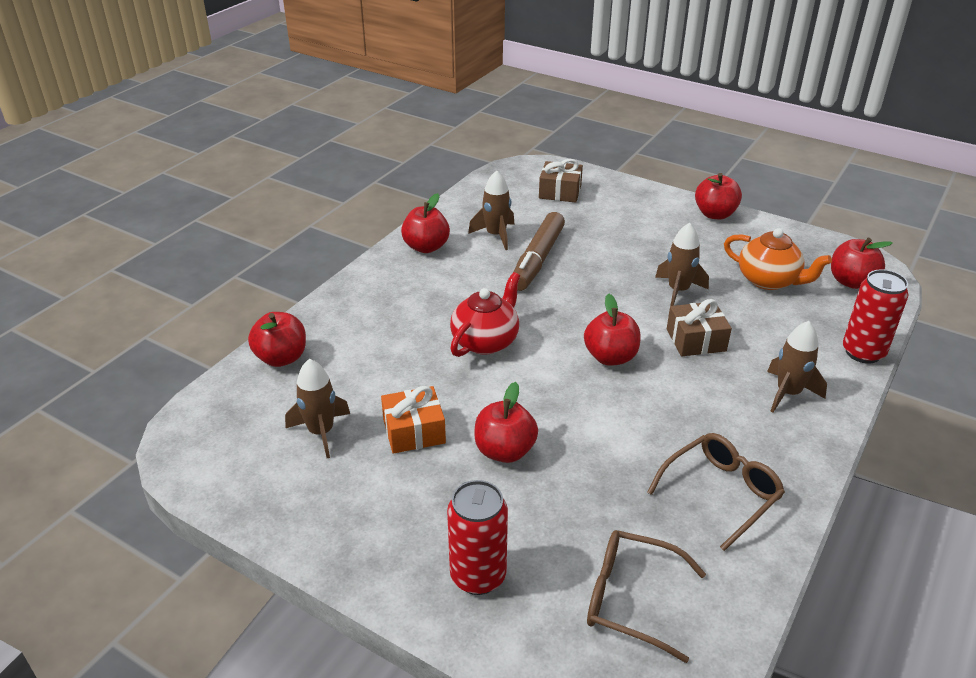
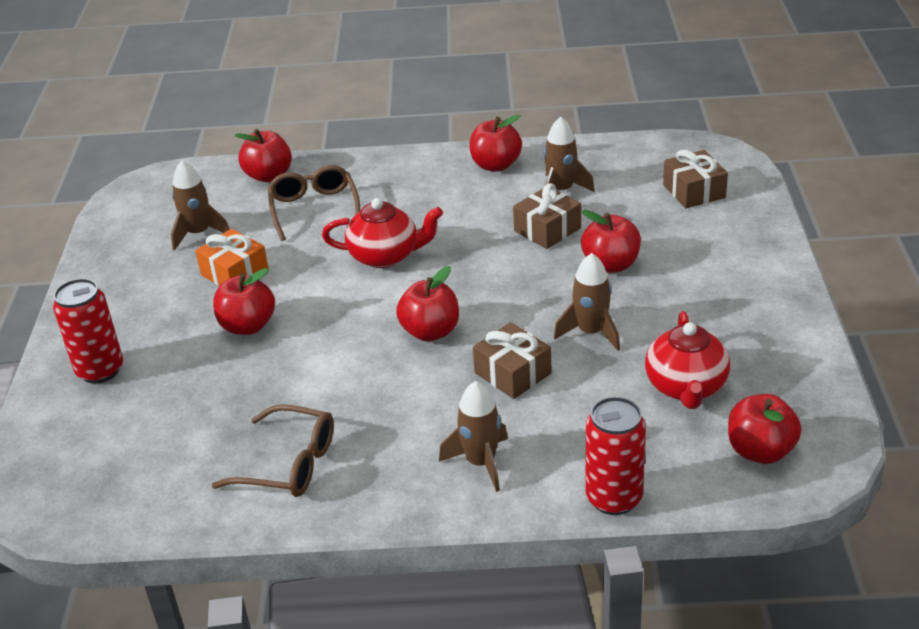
camera: 60 degrees right, 0 degrees up
(537, 259) = (547, 229): brown marker -> brown gift
(631, 599) = (125, 455): brown glasses -> brown glasses (314, 209)
(715, 214) = (786, 304): red apple -> red apple (611, 265)
(769, 280) = (686, 387): orange teapot -> red teapot

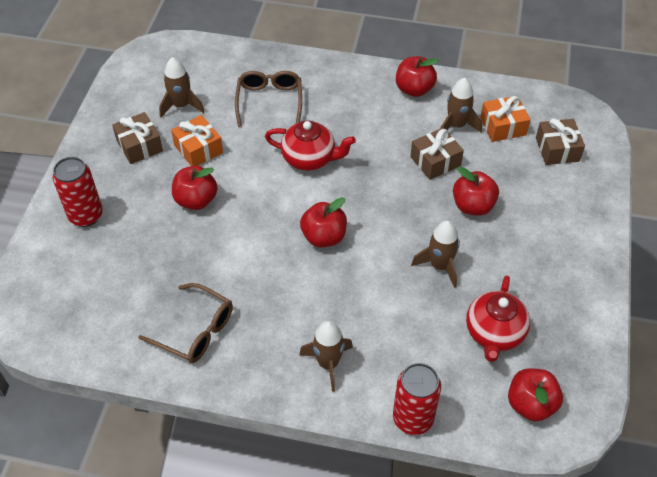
camera: 10 degrees right, 15 degrees up
(268, 175) = (244, 61): red apple -> none
(513, 373) = (372, 289): brown gift -> brown gift (139, 145)
(619, 181) = (503, 126): none -> orange gift

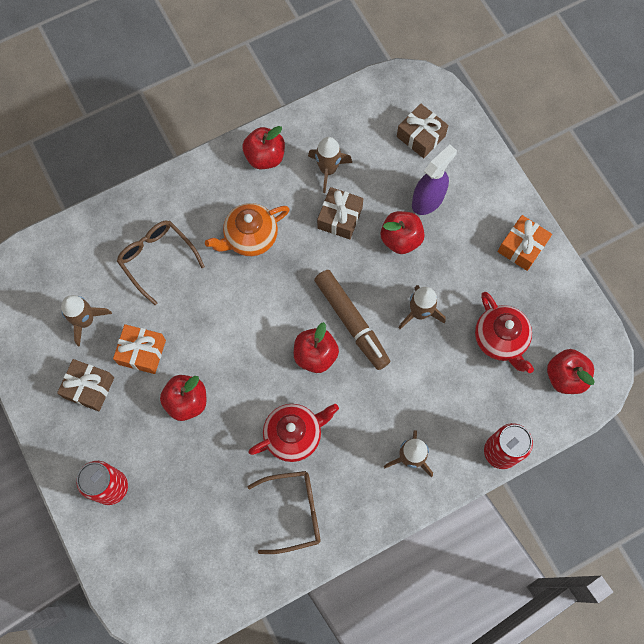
camera: 40 degrees left, 20 degrees up
(309, 158) = (241, 291): red teapot -> red teapot (294, 435)
(351, 130) = (250, 237): none -> orange teapot
(375, 234) = (351, 322): none -> brown marker
(503, 126) = (363, 143): orange gift -> orange gift (522, 247)
(522, 194) = (428, 200): none -> purple spray bottle

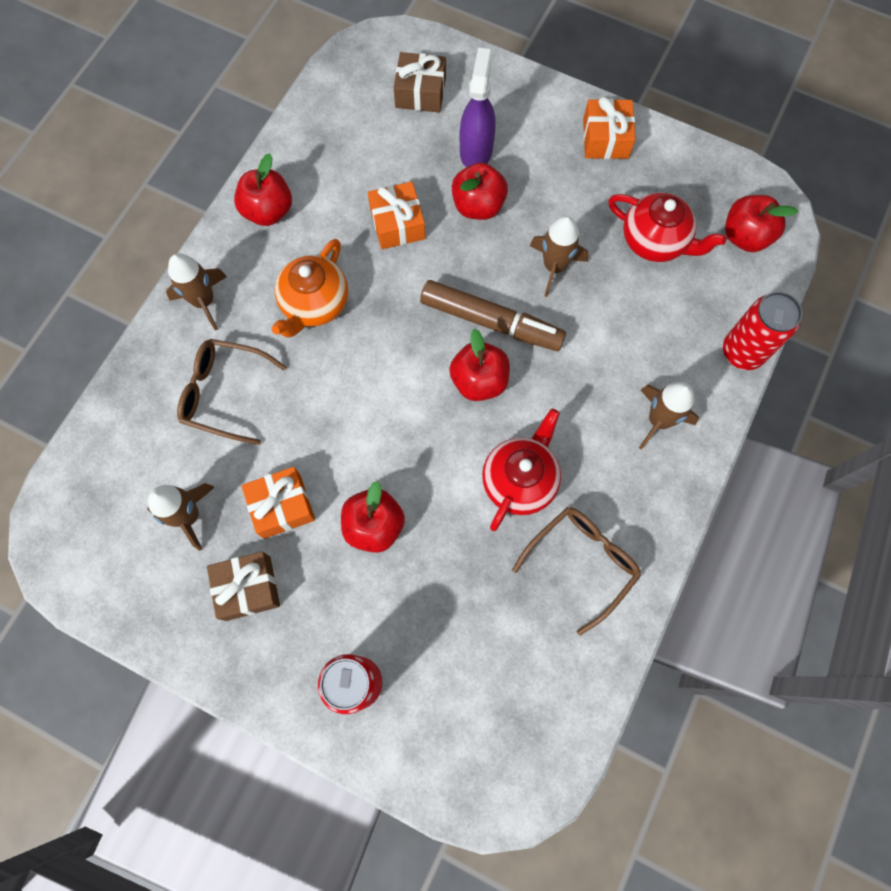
camera: 35 degrees left, 0 degrees up
(328, 170) = (348, 183): brown rocket -> brown rocket (204, 301)
(339, 218) = (397, 224): brown gift -> orange gift

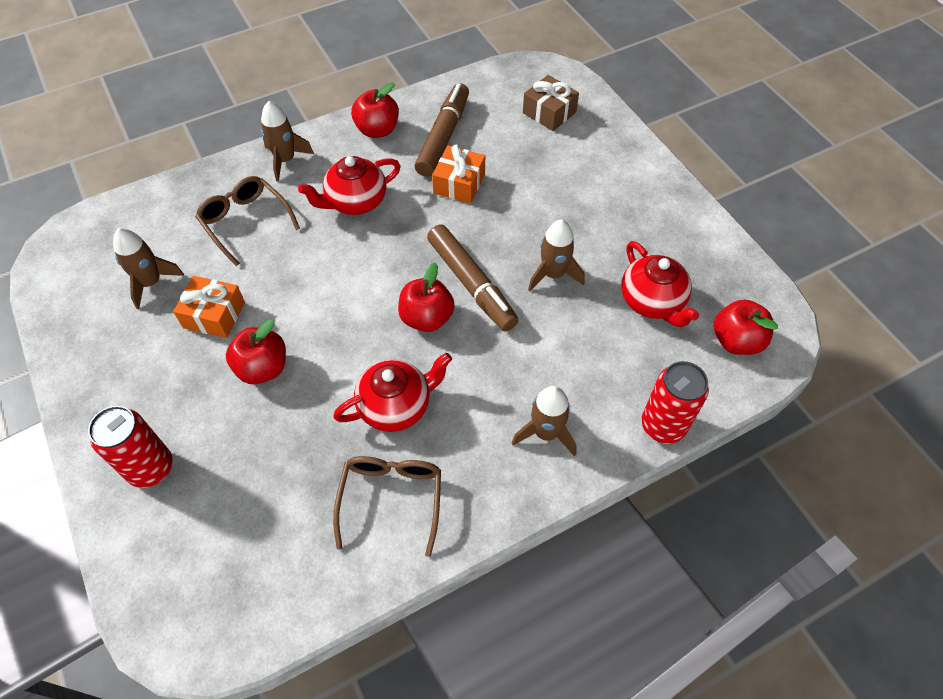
camera: 35 degrees right, 15 degrees down
(248, 588) = (142, 353): brown gift -> none
(314, 304) = (355, 201): orange teapot -> red teapot
(340, 180) = (443, 137): none -> brown marker
(476, 150) = (559, 167): purple spray bottle -> none
(478, 206) = (529, 203): red apple -> none
(582, 562) = (391, 499): brown glasses -> brown glasses turned 75 degrees counterclockwise
(605, 139) = (669, 211): orange gift -> none

